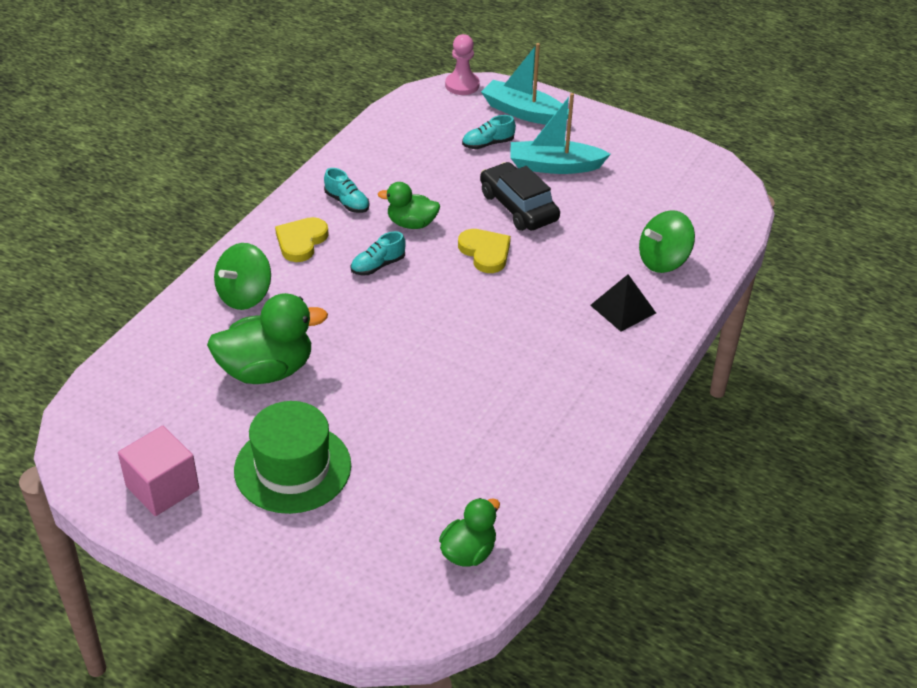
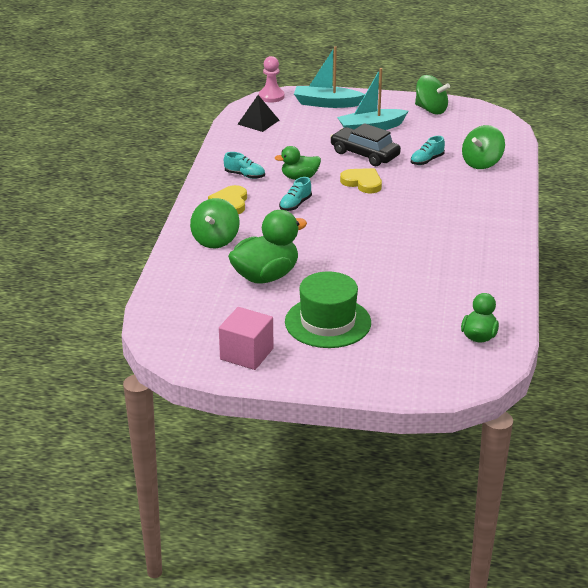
camera: 20 degrees left, 10 degrees down
(488, 144) = (316, 125): turquoise shoe -> turquoise shoe (427, 160)
(623, 309) = (476, 193): black pyramid -> black pyramid (258, 122)
(653, 155) = (431, 110): none -> green spinning top

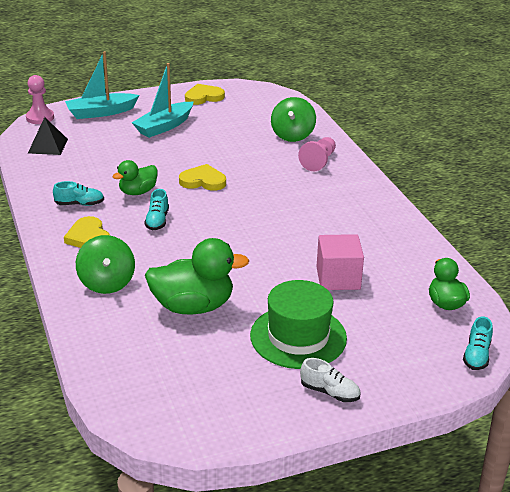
camera: 30 degrees left, 0 degrees up
(246, 354) = (249, 402): pink cube -> pink cube (338, 278)
(266, 276) = (193, 306): green duck -> green duck turned 60 degrees clockwise
(314, 367) = (330, 392): none -> white shoe
(364, 154) = (180, 153): black car -> none
(427, 160) = (242, 145): turquoise shoe -> turquoise shoe (476, 355)
(431, 110) = (203, 97): green spinning top -> yellow heart
(483, 192) = (319, 161): none -> pink pawn

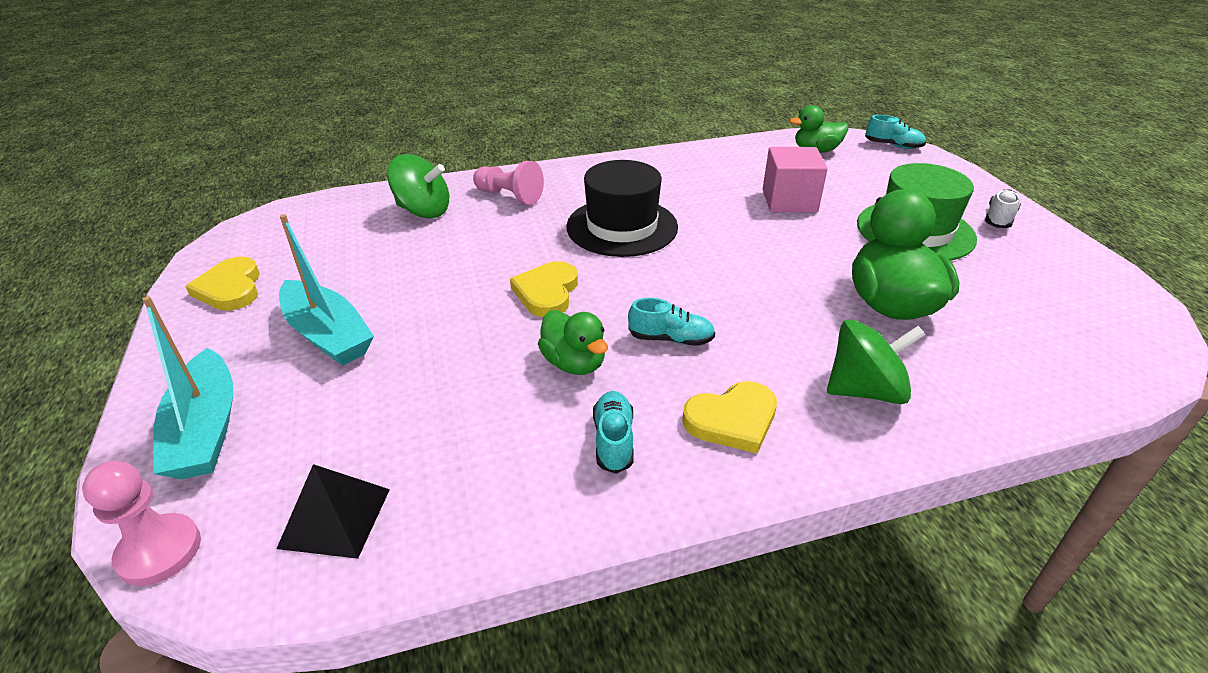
camera: 85 degrees left, 5 degrees up
(283, 204) = (622, 227): none -> black hat

